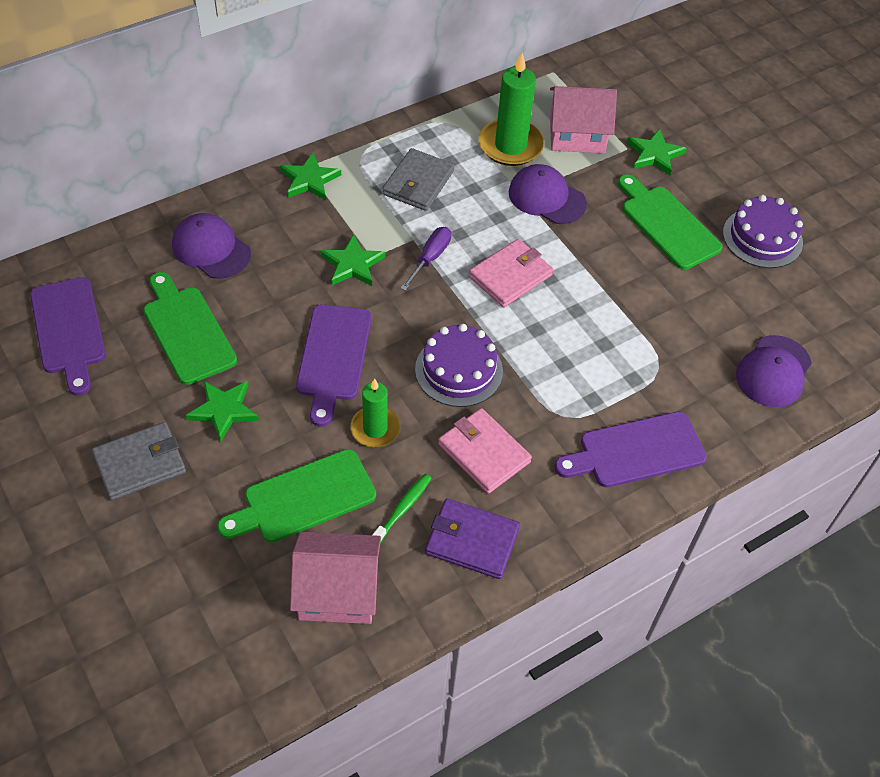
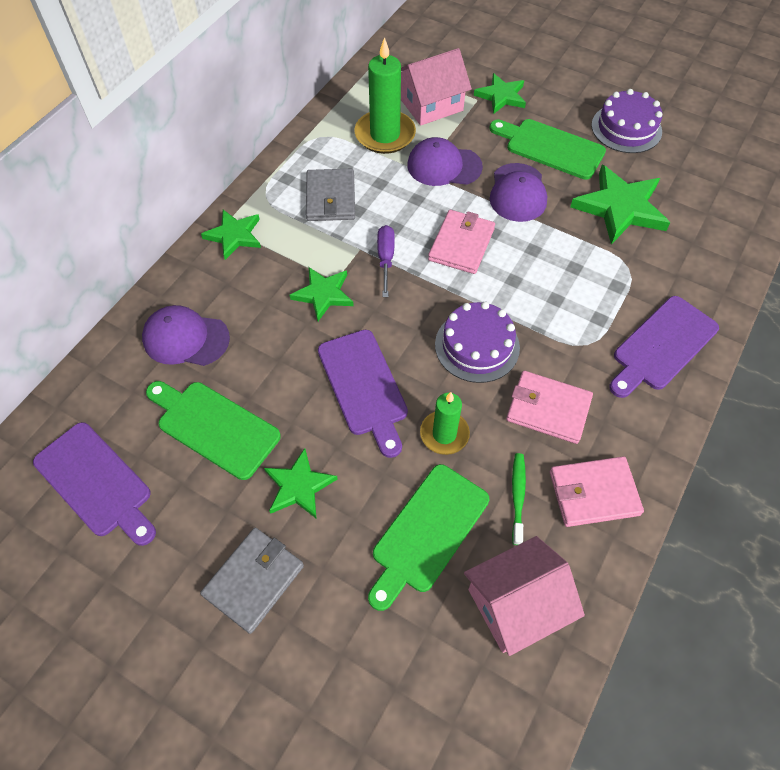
camera: 25 degrees left, 5 degrees up
(472, 541) = (593, 493): purple wallet -> pink wallet
(694, 310) = (620, 207): none -> green star
(773, 371) = (711, 230): purple cap -> purple cap (518, 193)

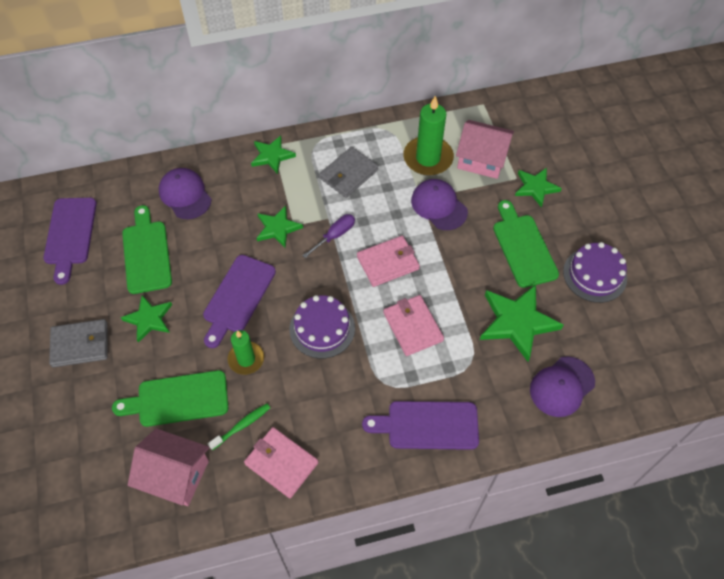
camera: 45 degrees right, 0 degrees up
(518, 193) = (463, 259): purple cap -> purple cap (562, 386)
(548, 409) = (315, 397): pink wallet -> pink wallet (412, 326)

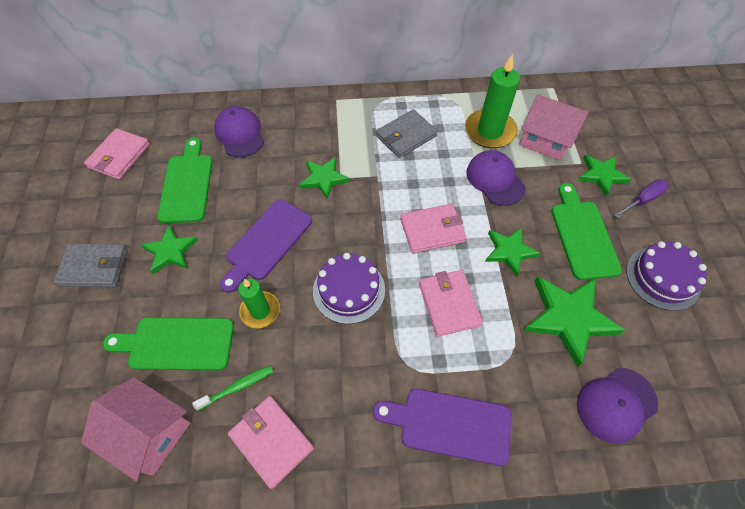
camera: 10 degrees right, 0 degrees up
(70, 235) = (119, 156): purple cutting board -> pink wallet
(272, 156) = (333, 109): green star -> green star (509, 251)
(334, 236) = (380, 194): purple screwdriver -> purple screwdriver (642, 200)

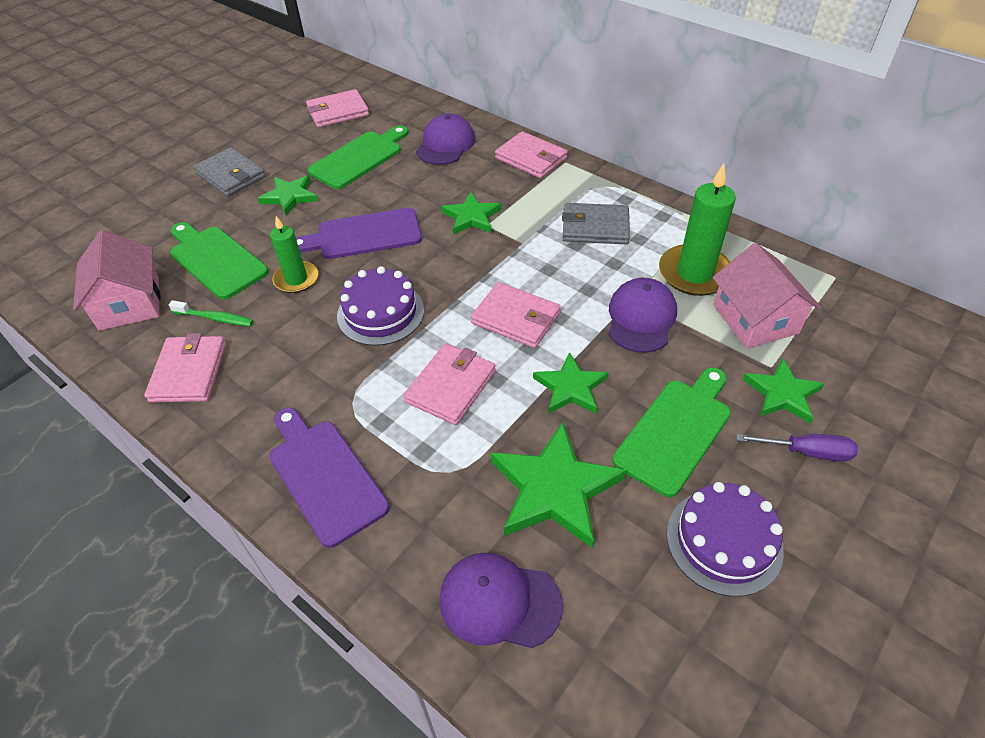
camera: 45 degrees right, 10 degrees down
(311, 110) = (531, 158): none -> pink wallet

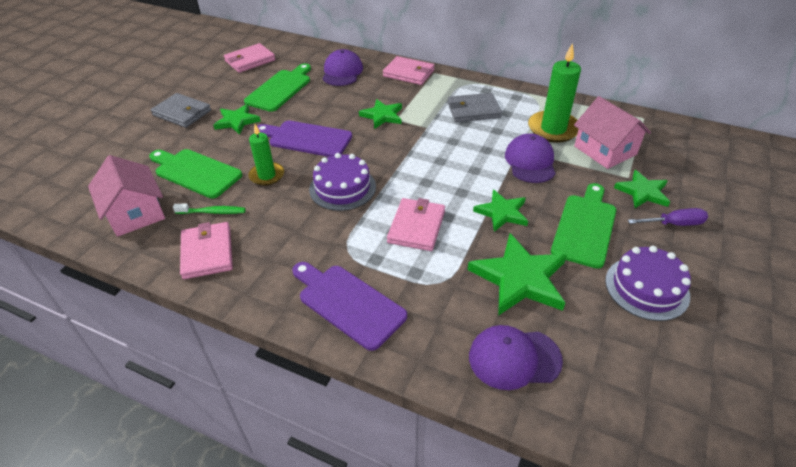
camera: 15 degrees left, 5 degrees down
(364, 235) = (306, 139): purple cutting board -> purple cutting board turned 45 degrees clockwise
(516, 318) = (444, 175): pink wallet -> none

